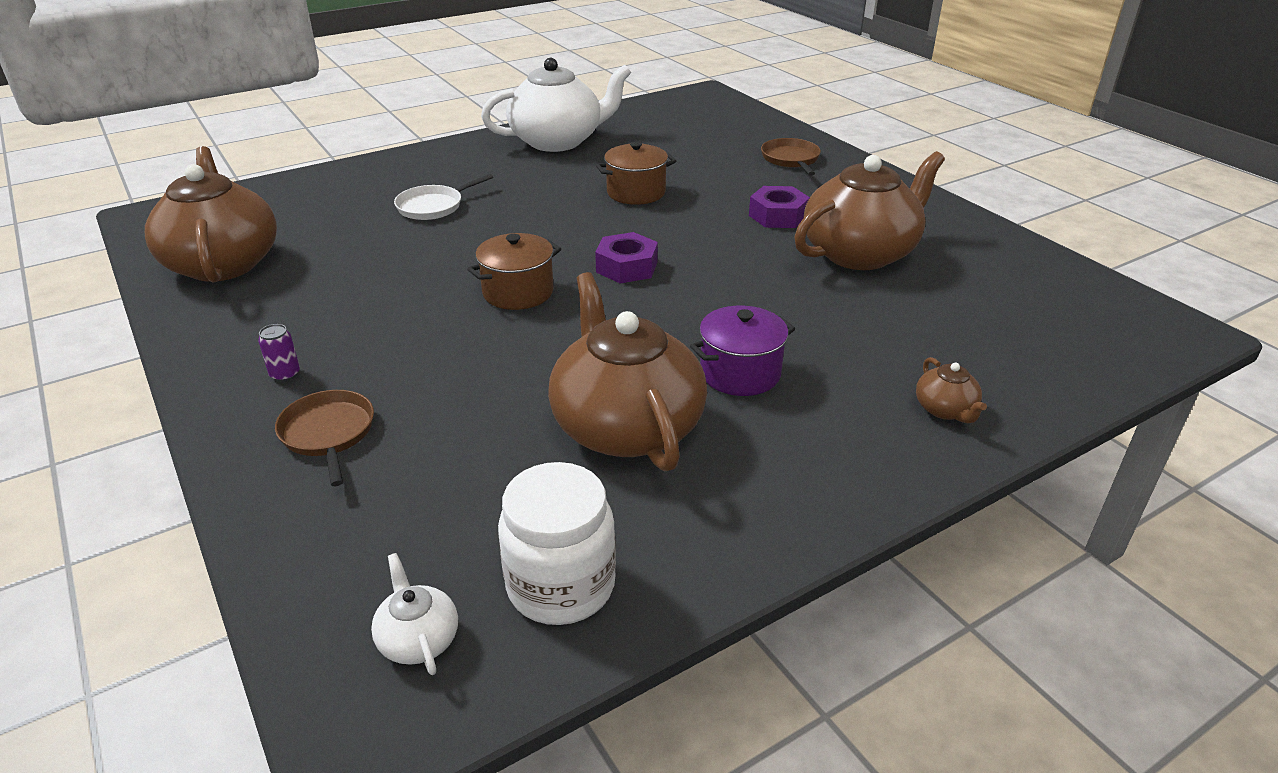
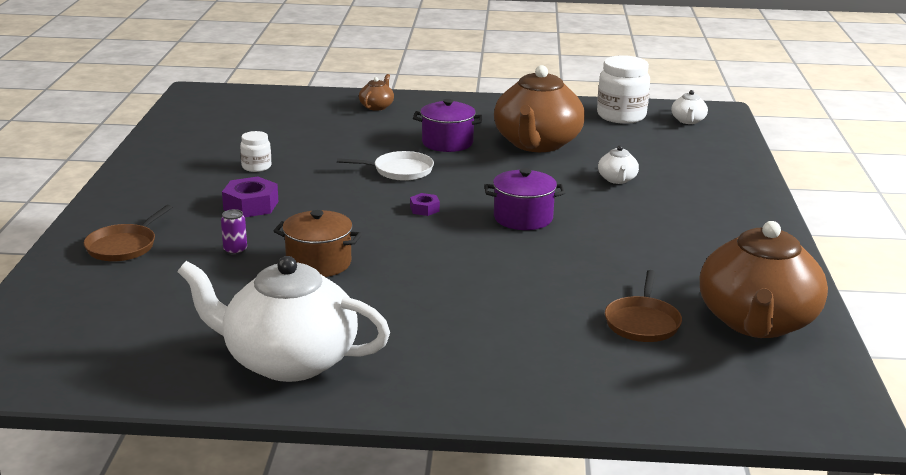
camera: 145 degrees left, 10 degrees down
(285, 374) = (719, 219): purple can -> purple can (235, 250)
(328, 433) = (701, 185): brown pan -> brown pan (642, 322)
(433, 206) = (521, 316): white pan -> white pan (400, 170)
(454, 396) = (617, 179): none -> white teapot
(518, 292) = (523, 218): brown pot -> purple pot
(627, 267) = (424, 209): purple nut -> purple nut, size x0.56
(860, 253) = (256, 167): brown teapot -> white jar

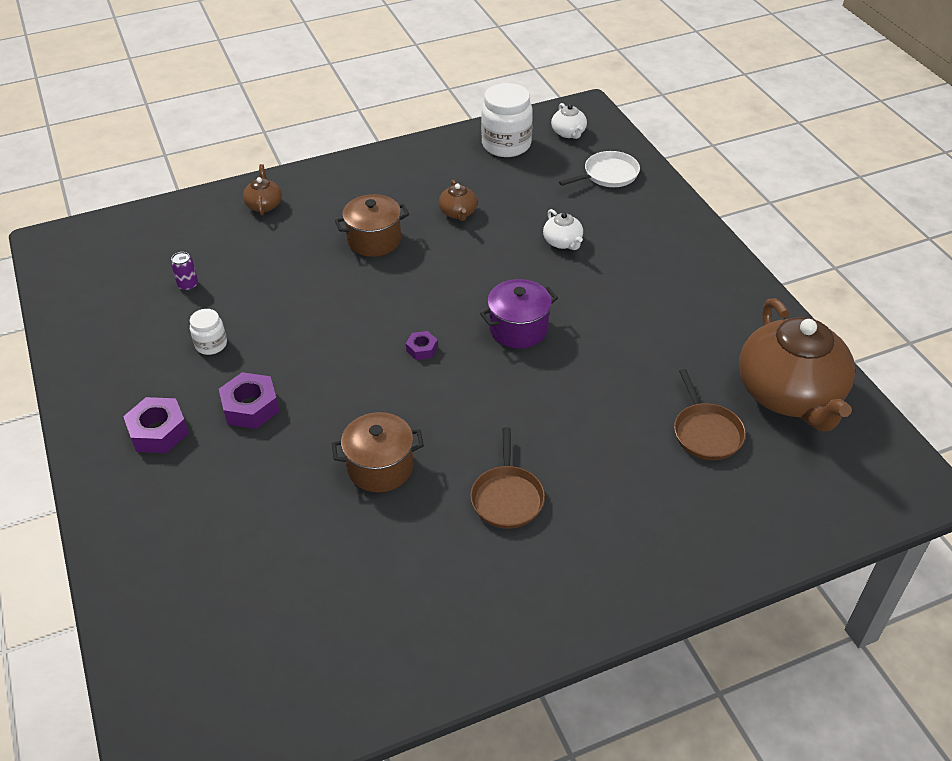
camera: 25 degrees left, 20 degrees up
(124, 246) = (167, 521): brown pan -> brown pan (507, 497)
(168, 200) = (158, 431): none -> purple nut
(235, 250) = (286, 481): purple can -> purple can (188, 285)
(288, 360) = (451, 613): white teapot -> none
(400, 170) = (359, 299): white pan -> white pan (608, 174)
(447, 143) = (374, 240): purple pot -> brown pot
(537, 143) = (458, 213): brown teapot -> brown teapot, size x0.42

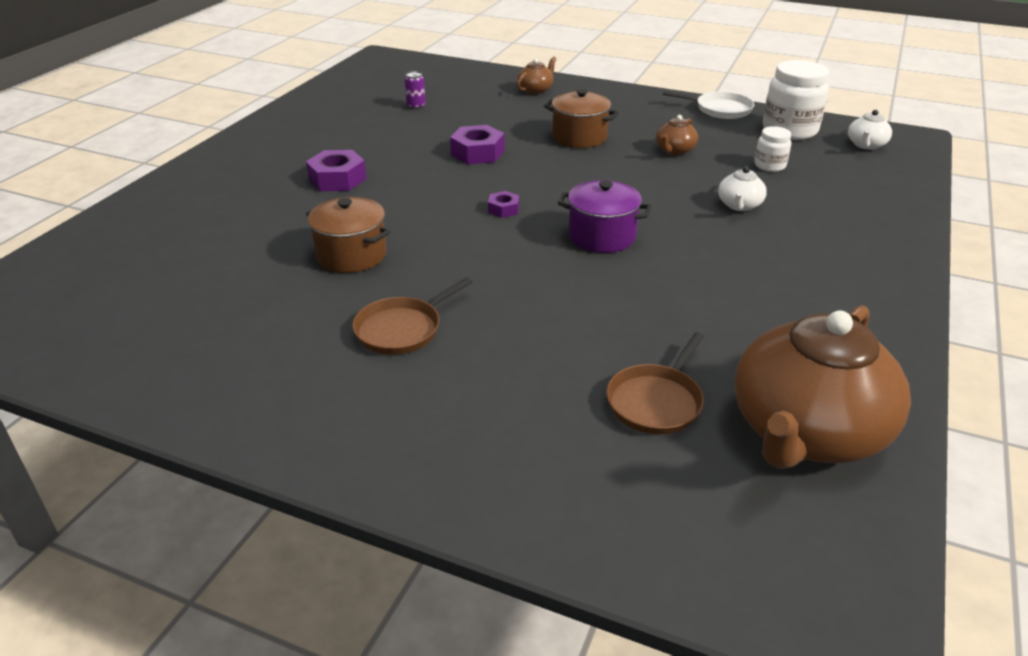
camera: 45 degrees right, 10 degrees down
(158, 431) = (268, 162): purple nut -> purple nut (477, 153)
(211, 344) = (374, 139): white jar -> white jar (769, 165)
(608, 174) = (863, 184): white pan -> white pan (720, 109)

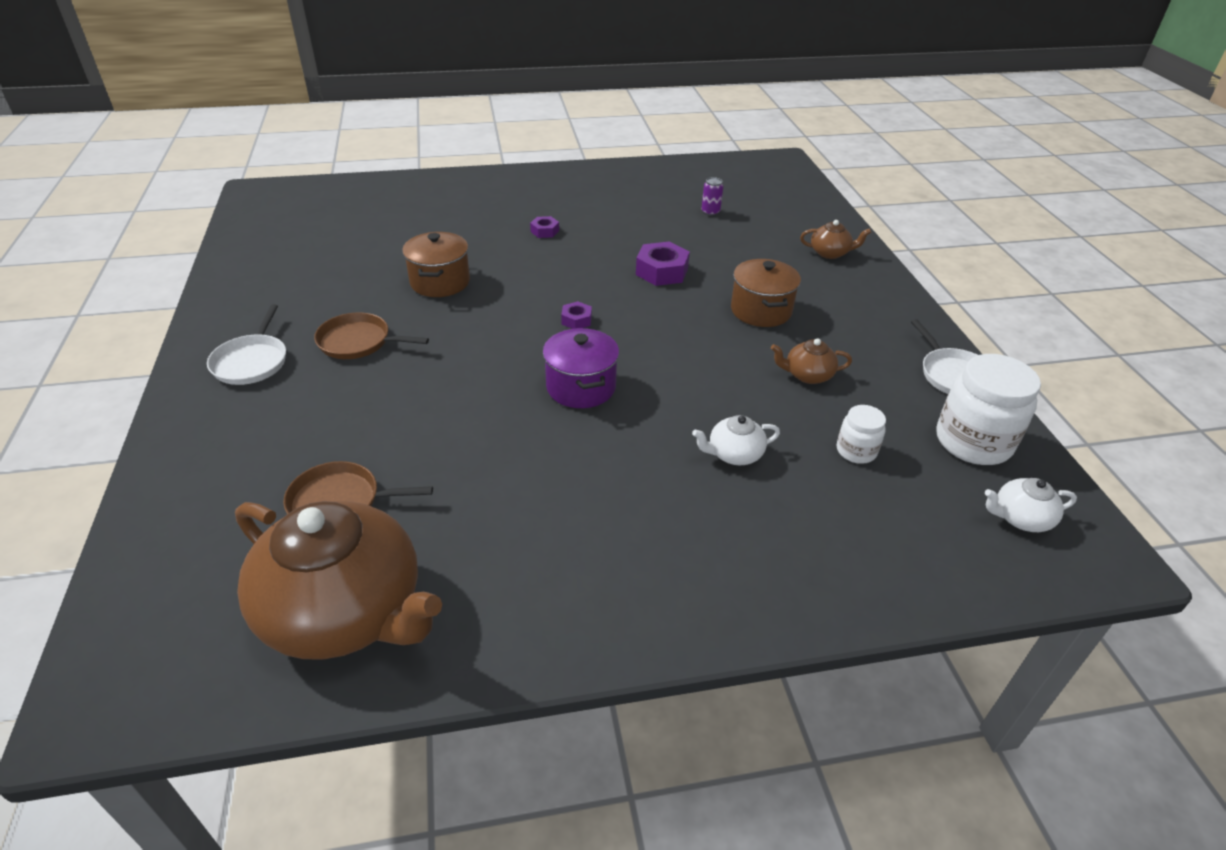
camera: 55 degrees right, 5 degrees up
(337, 179) = (545, 231): purple nut -> purple nut, size x0.56
(357, 409) = (252, 362): none -> white pan
(806, 432) = (345, 611): brown teapot -> brown teapot turned 150 degrees counterclockwise

